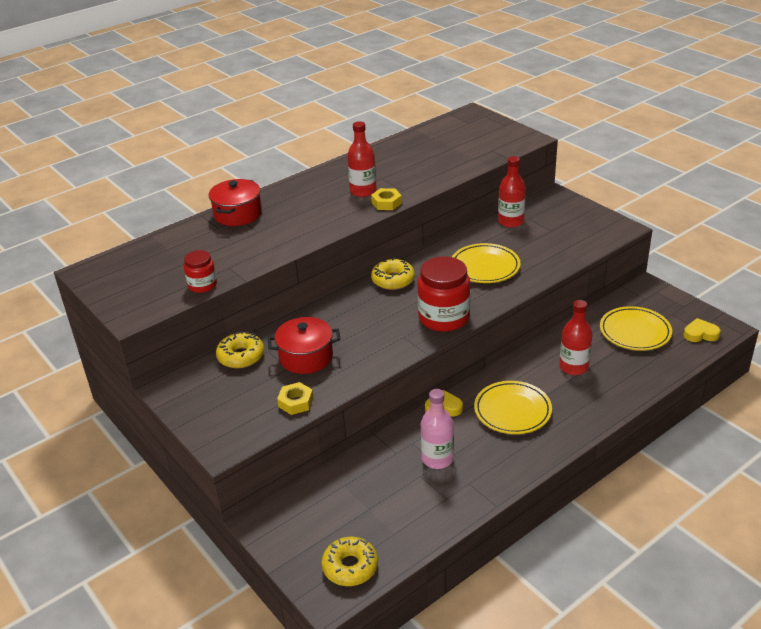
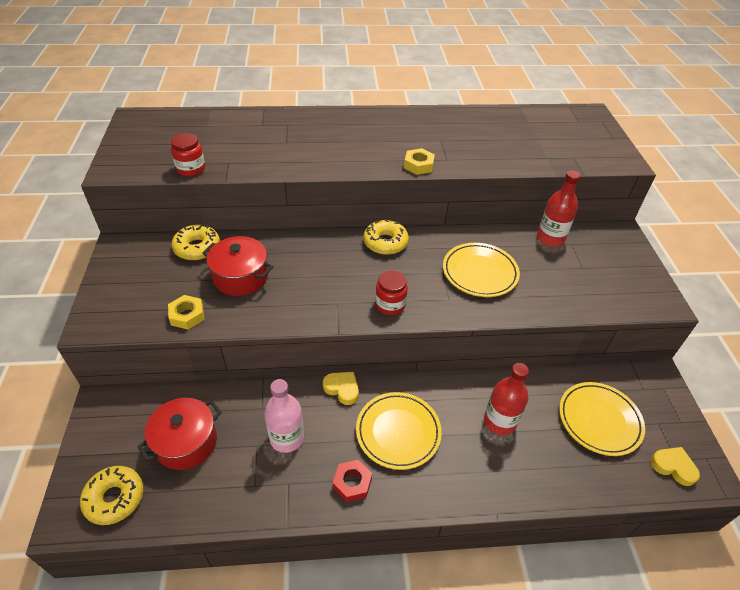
camera: 30 degrees right, 10 degrees up
(238, 214) = (290, 120): red pot -> red pot (186, 442)
(363, 191) = (411, 145): red bottle -> none
(444, 318) = (390, 304): red jar -> red jar, size x0.55
(513, 456) = (352, 483): none -> red nut

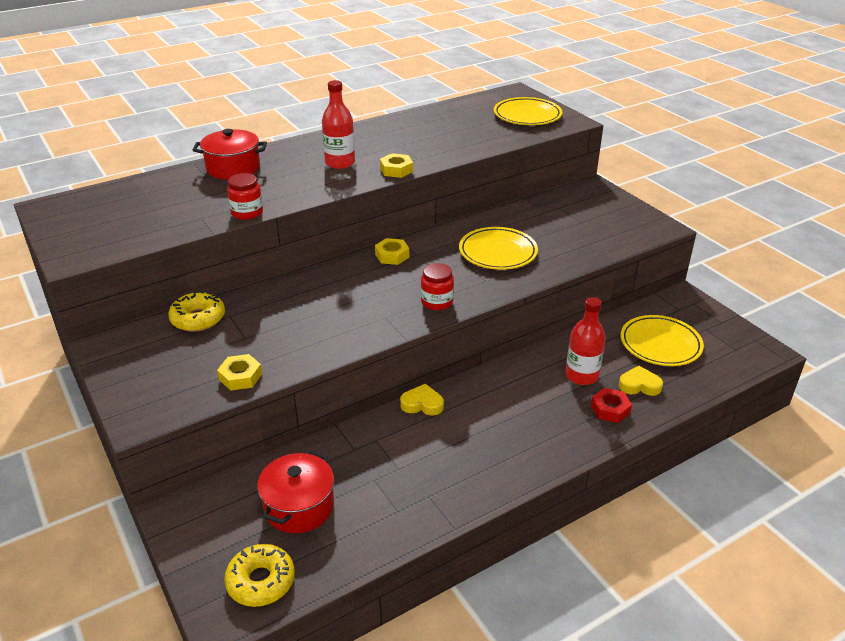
camera: 25 degrees left, 10 degrees down
(191, 169) = (164, 233): red jar -> red jar (247, 212)
(241, 277) = (269, 328): red pot -> red pot (233, 168)
(287, 438) = (399, 462): pink bottle -> none
(352, 483) = (488, 471): red nut -> red nut (610, 409)
(385, 242) = (392, 255): yellow donut -> yellow nut
(398, 432) = (500, 417): yellow plate -> yellow plate (527, 115)
(550, 238) = (538, 208): red bottle -> red bottle (340, 163)
(673, 467) = (736, 355): yellow heart -> yellow heart (639, 385)

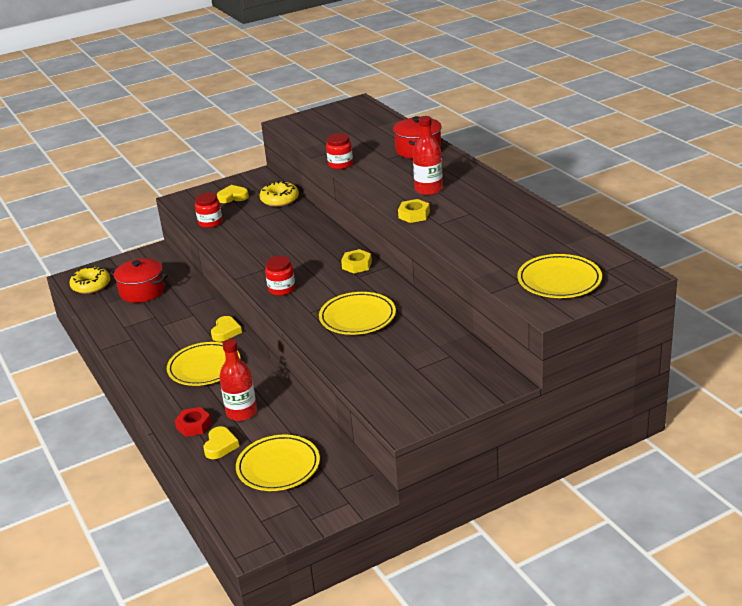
camera: 95 degrees right, 5 degrees down
(165, 362) = (233, 197): none -> yellow heart
(240, 377) = (210, 223): yellow nut -> red jar
(499, 414) = (204, 367): none -> yellow plate

